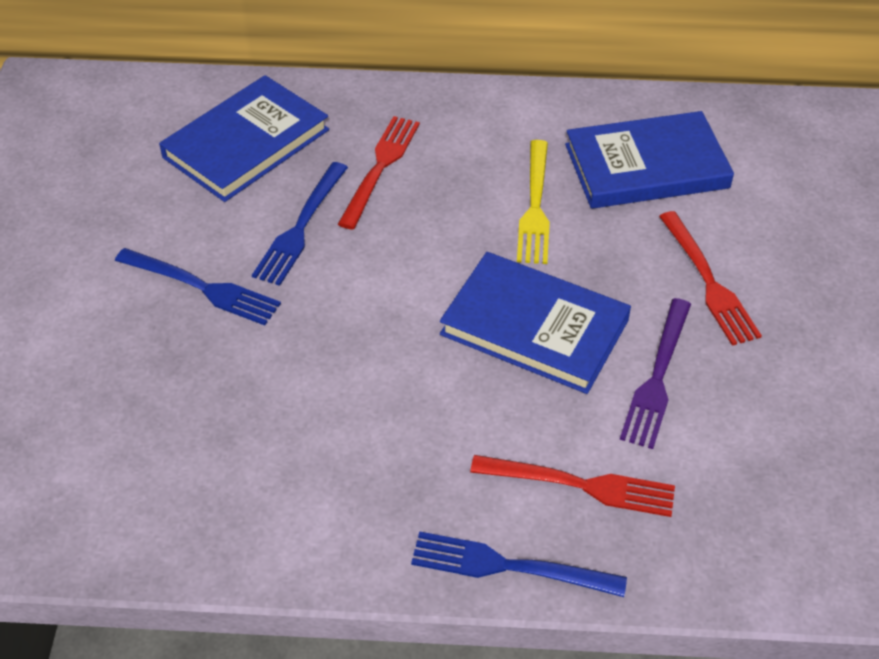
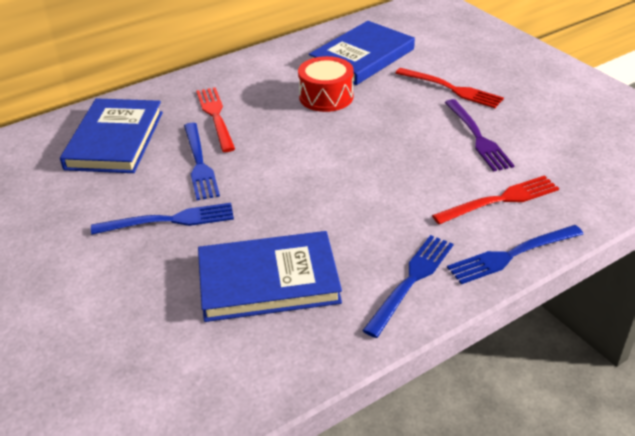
camera: 35 degrees left, 10 degrees down
(364, 523) = (411, 280): none -> blue fork
(534, 327) = (390, 146): blue book -> blue book (268, 280)
(535, 207) = (326, 97): yellow fork -> red drum

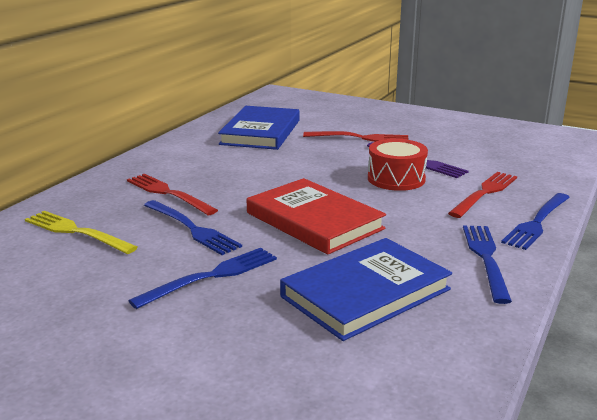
camera: 30 degrees left, 15 degrees down
(115, 140) = (76, 232): blue book -> yellow fork
(304, 185) = (314, 221): none -> red book
(326, 97) = (260, 161): red drum -> red drum (396, 179)

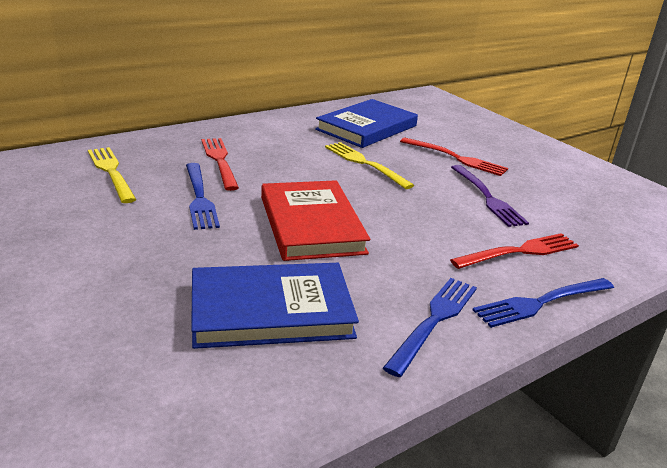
camera: 25 degrees right, 5 degrees up
(211, 276) = (162, 245): blue fork -> none
(295, 161) = (364, 163): none -> yellow fork
(396, 179) = (442, 208): red drum -> none

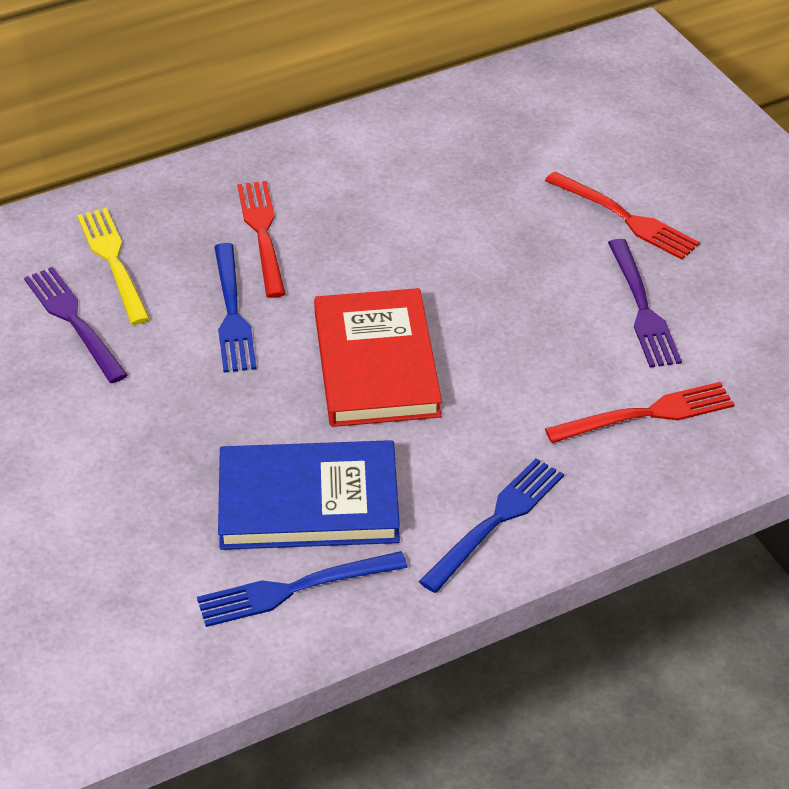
camera: 10 degrees right, 15 degrees up
(75, 201) = (73, 321): none -> purple fork
(364, 163) = (476, 235): yellow fork -> none
(367, 128) = (500, 144): blue book -> none
(541, 303) = (638, 498): blue fork -> blue fork (293, 590)

